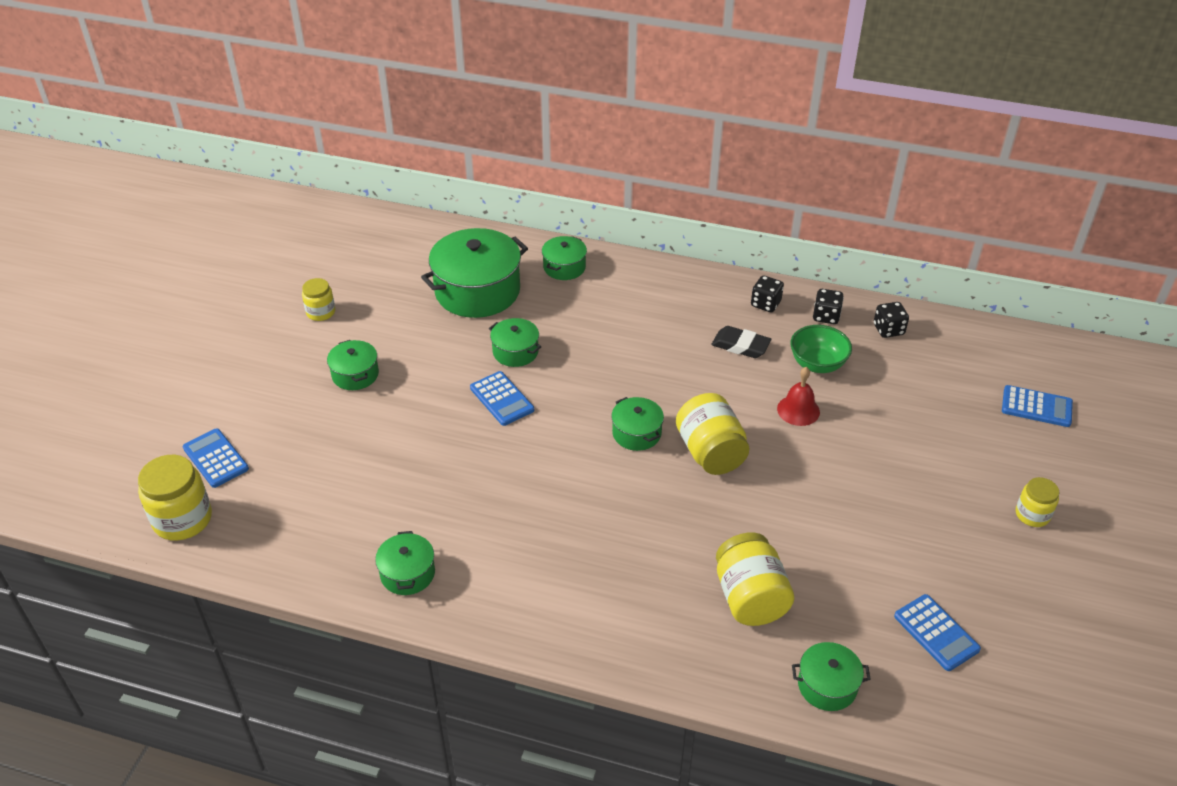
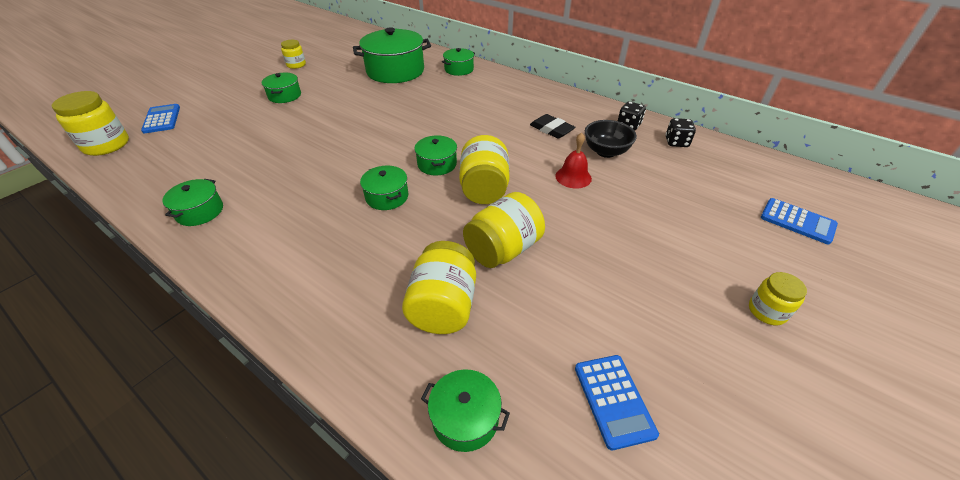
camera: 20 degrees right, 0 degrees up
(502, 399) = (361, 125): blue calculator -> none
(515, 351) = (392, 103): green pot -> green pot (387, 197)
(765, 304) = (585, 110): black dice -> none
(772, 521) = (503, 249): none -> yellow jar
(817, 364) = (606, 152): green bowl -> black bowl

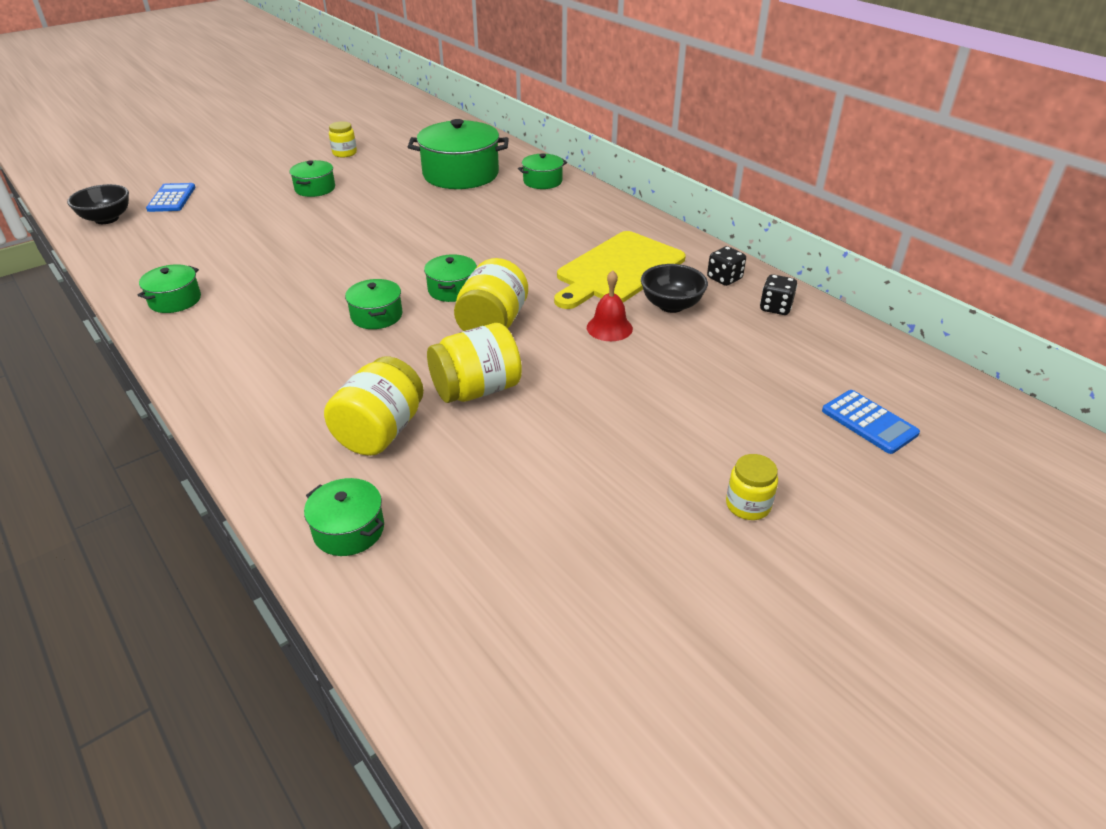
camera: 15 degrees right, 5 degrees down
(106, 145) = (107, 219): yellow jar -> black bowl
(551, 129) = (617, 270): black eraser -> yellow cutting board
(613, 400) = (509, 547): blue calculator -> none

